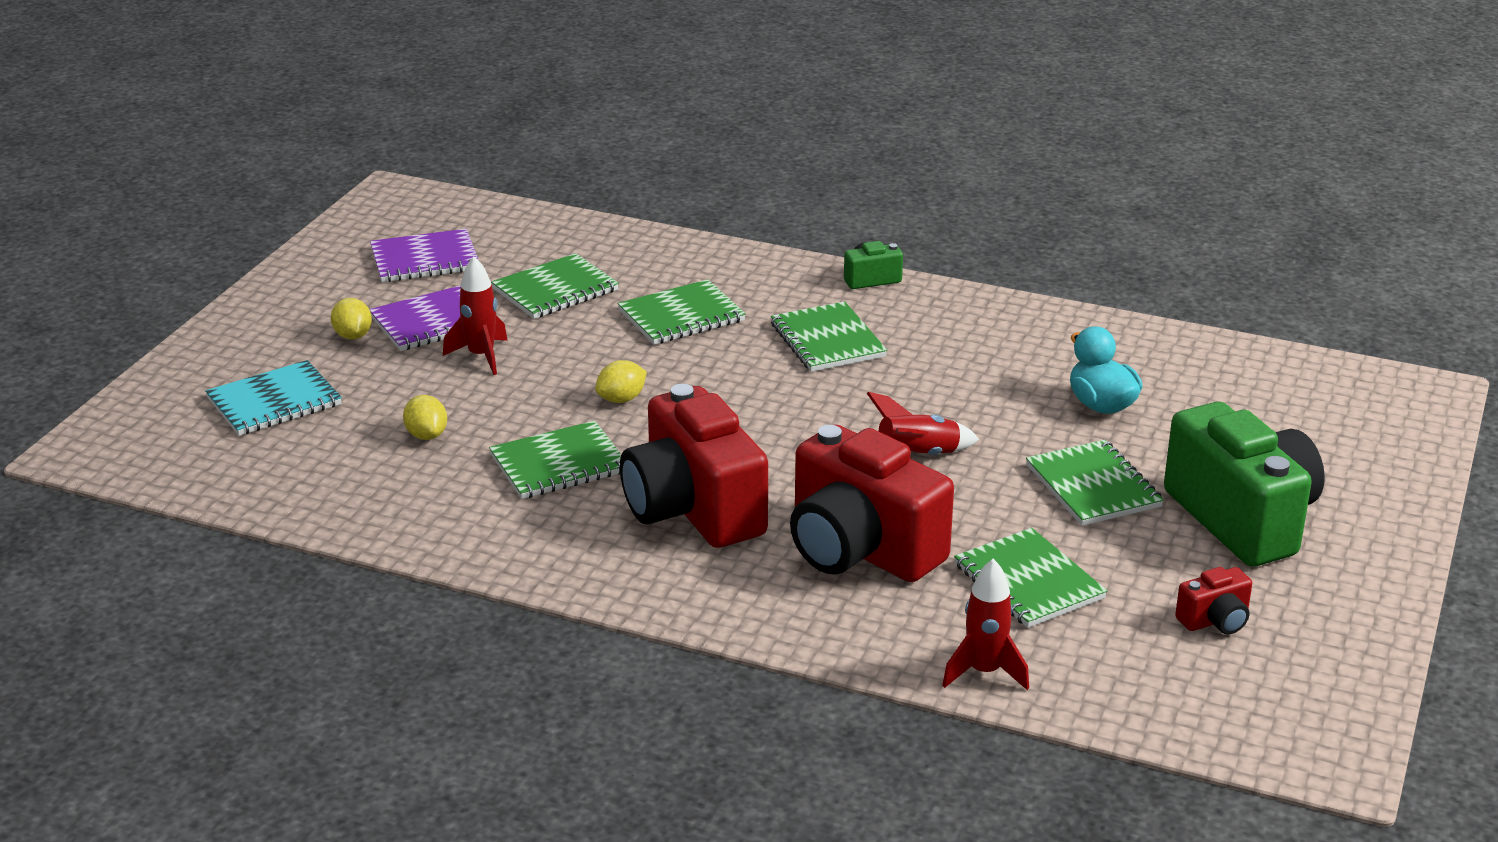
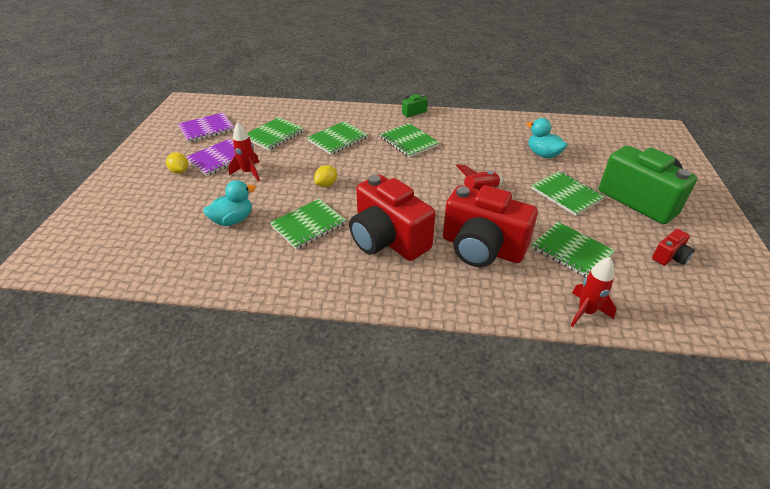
camera: 15 degrees left, 10 degrees up
(274, 402) = (144, 214): turquoise notebook -> none
(426, 435) = (233, 220): yellow lemon -> turquoise duck

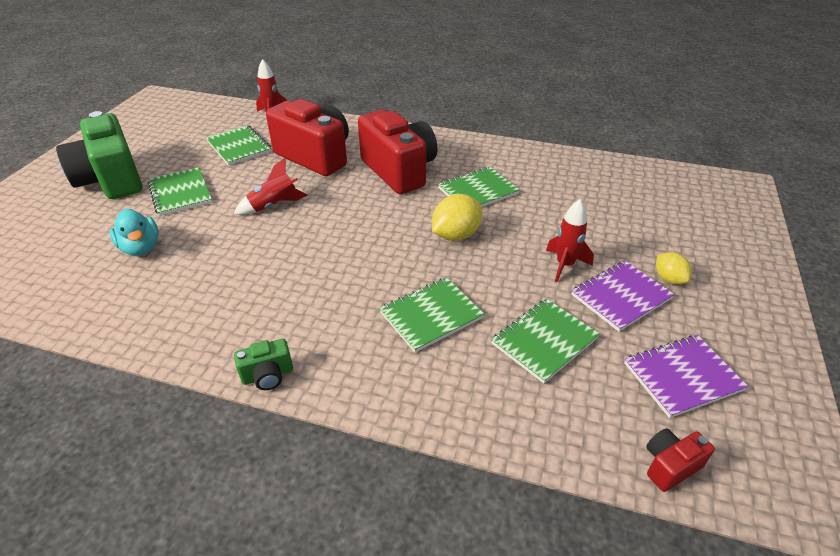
camera: 170 degrees left, 0 degrees up
(233, 220) = (562, 204): turquoise duck -> none
(326, 184) = (456, 235): yellow lemon -> yellow lemon, size x1.64
(408, 141) = (316, 295): green notebook -> none
(669, 257) = (163, 136): red camera -> red camera (670, 466)

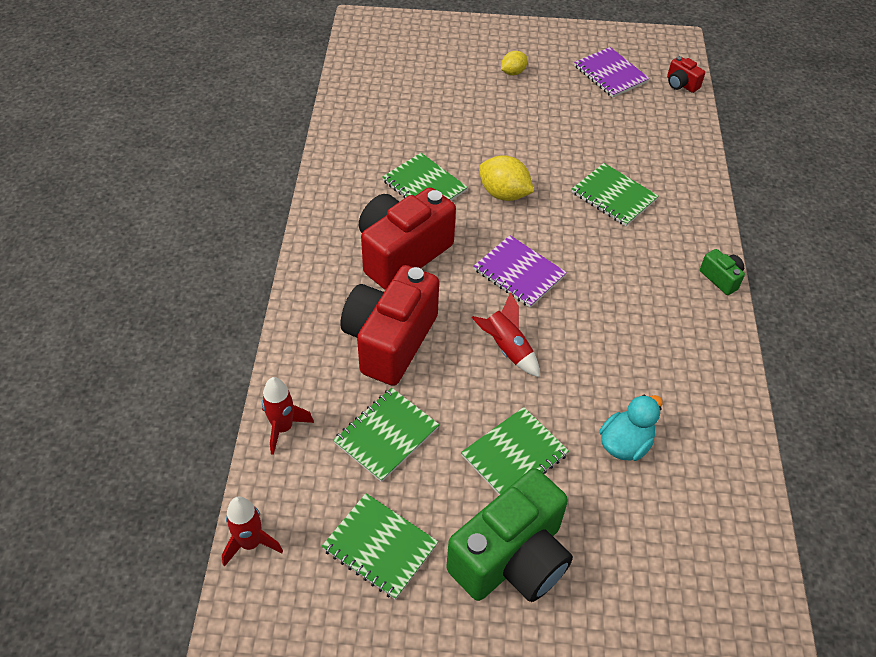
camera: 105 degrees left, 10 degrees up
(544, 341) = (610, 134): green notebook -> green notebook (380, 547)
(564, 265) = (519, 125): red rocket -> red rocket (251, 543)
(620, 297) = (544, 97): purple notebook -> purple notebook (519, 273)

